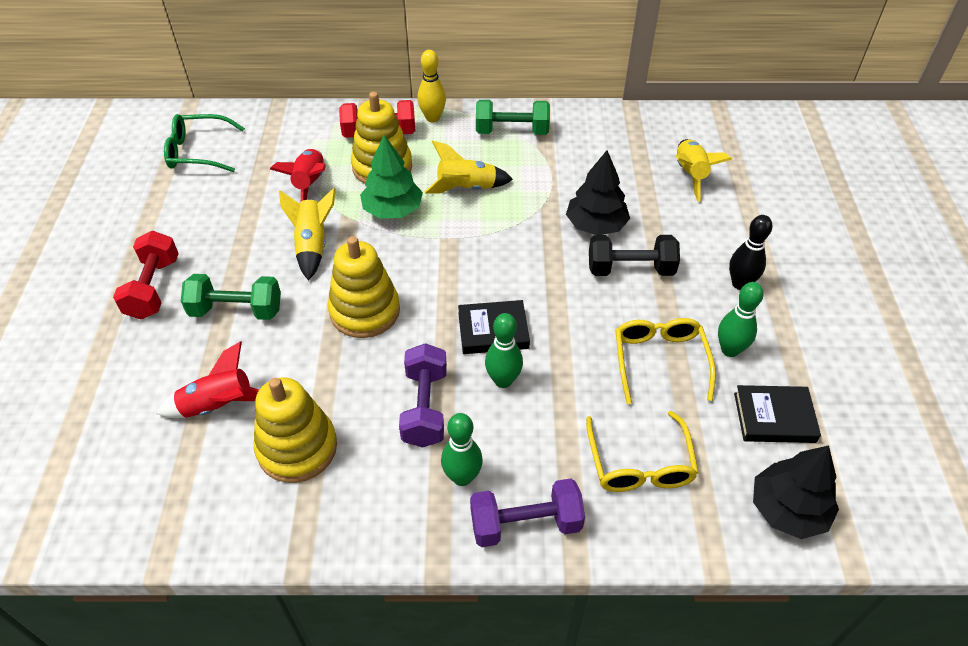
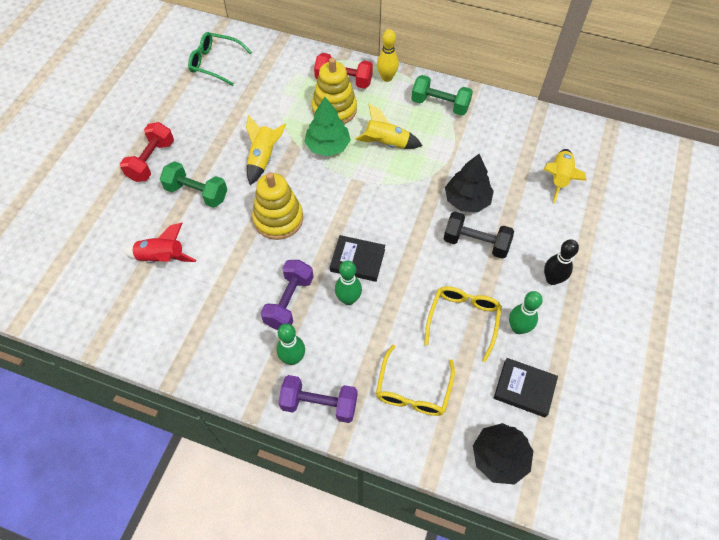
camera: 20 degrees right, 10 degrees up
(297, 448) = (199, 303): yellow stacking toy -> none
(309, 184) = (279, 110): red rocket -> none

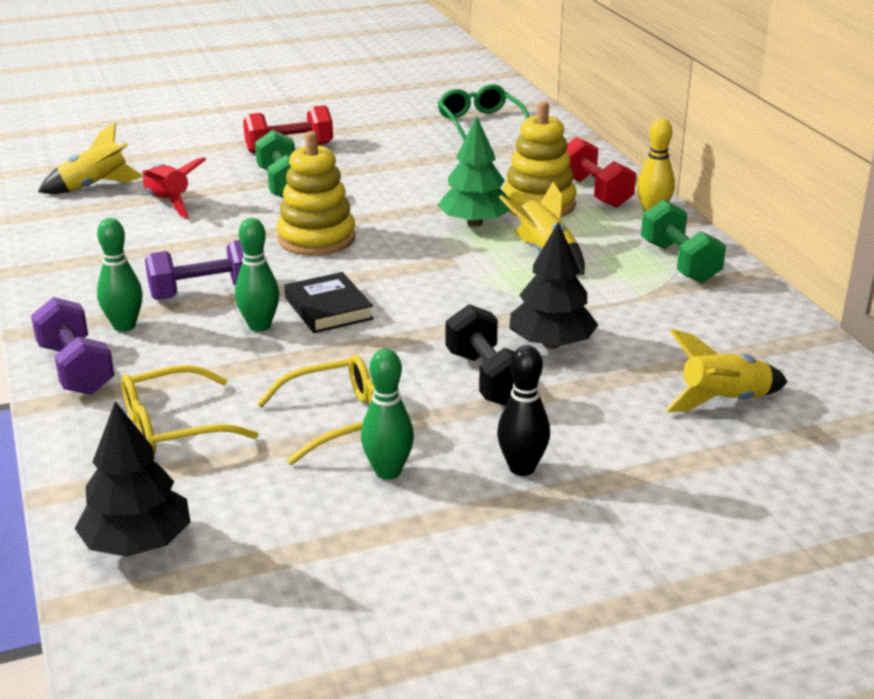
camera: 50 degrees right, 30 degrees down
(263, 158) = (391, 197): yellow rocket -> yellow rocket (95, 186)
(524, 389) = (285, 520): black book -> none

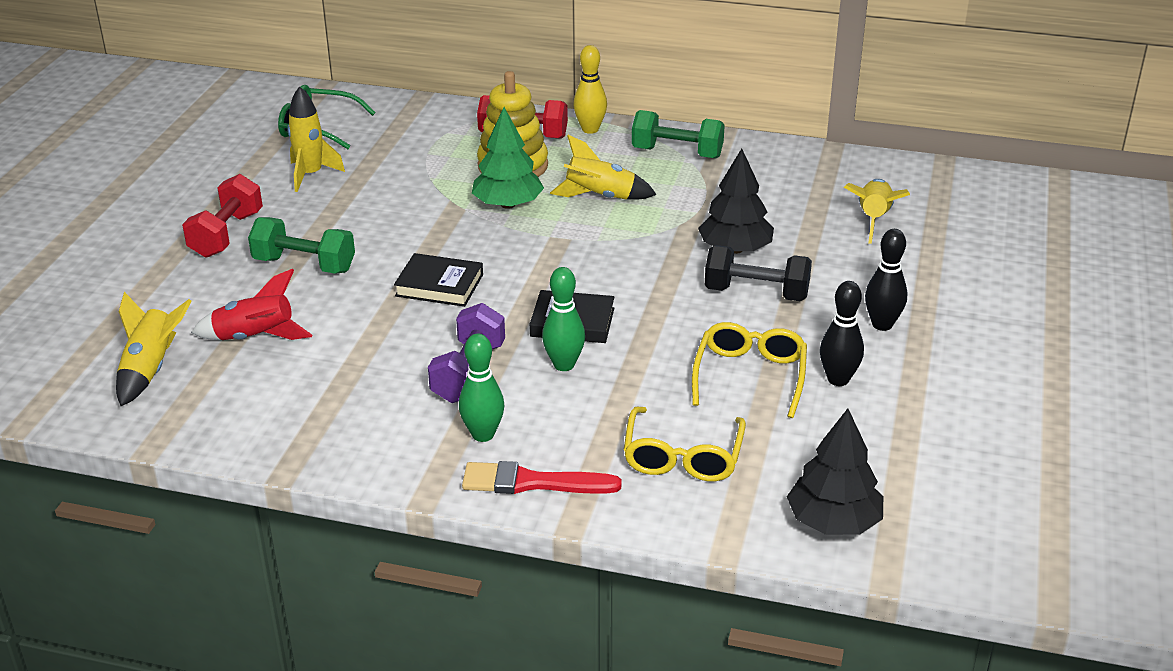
camera: 55 degrees left, 5 degrees up
(76, 369) = (533, 482): purple dumbbell -> red brush
(316, 239) = (439, 285): yellow stacking toy -> black book
(388, 472) = (838, 379): green bowling pin -> black bowling pin
(409, 144) = (311, 175): none -> yellow rocket

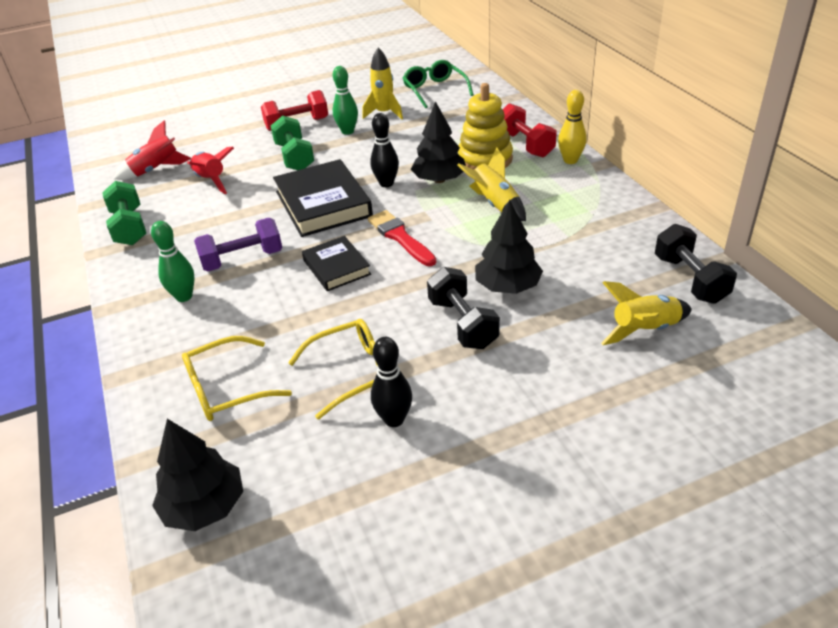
camera: 55 degrees right, 5 degrees up
(151, 369) = (156, 170): yellow rocket -> red rocket
(439, 285) = (323, 204): black book -> black book, size x1.71
(507, 204) = (439, 180): green tree -> black tree
(533, 482) = (149, 340): red brush -> red brush (400, 237)
(564, 365) = (286, 288): green bowling pin -> green bowling pin (347, 131)
(677, 153) = (595, 203): green dumbbell -> green dumbbell (129, 227)
(840, 170) = (690, 279): none -> black dumbbell
(882, 324) = (497, 407): black bowling pin -> black bowling pin (386, 183)

